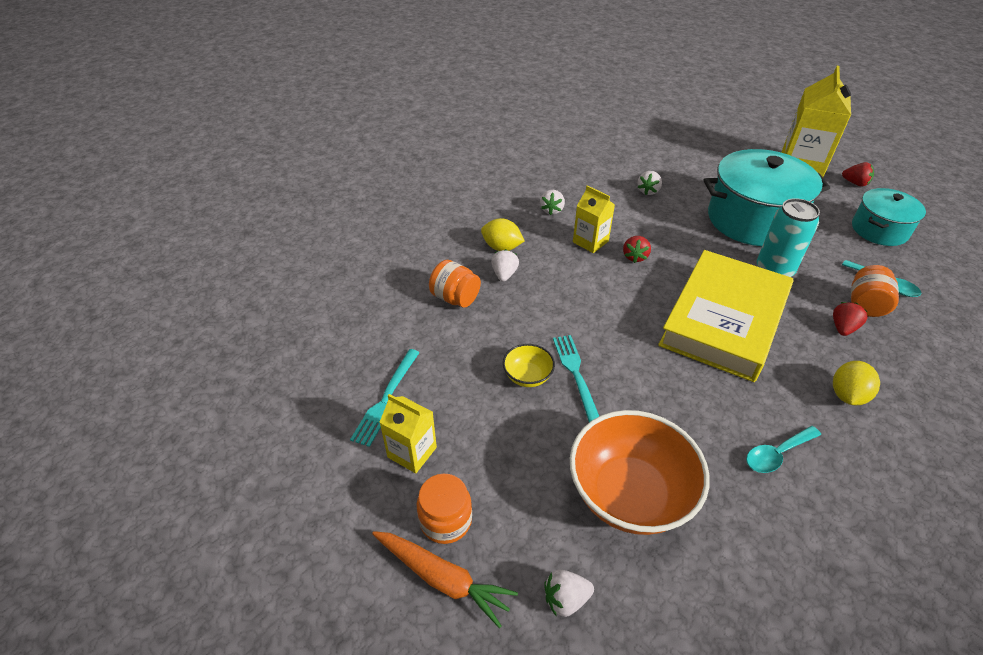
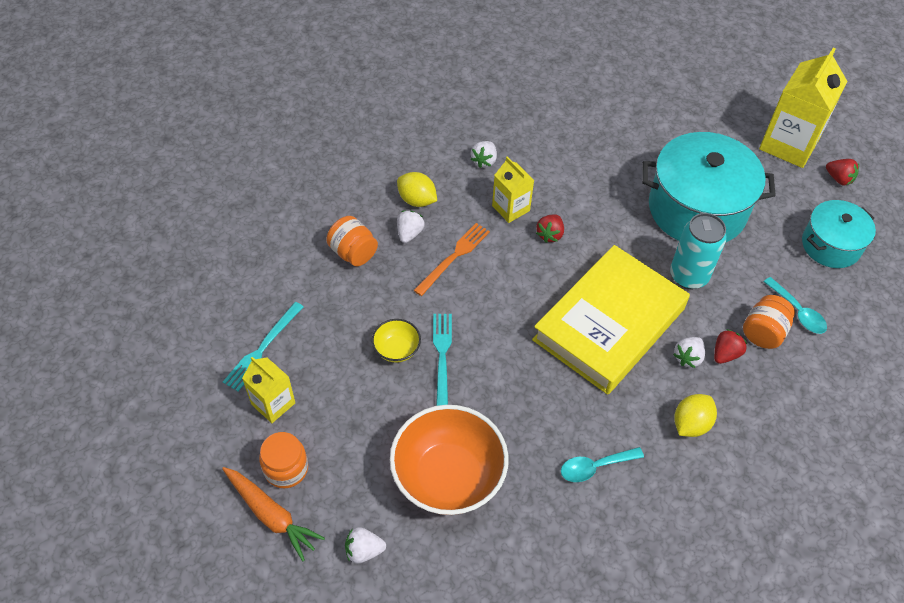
camera: 10 degrees right, 10 degrees up
(553, 287) = (454, 257): none -> orange fork
(648, 191) = (598, 152): white strawberry -> white strawberry (688, 357)

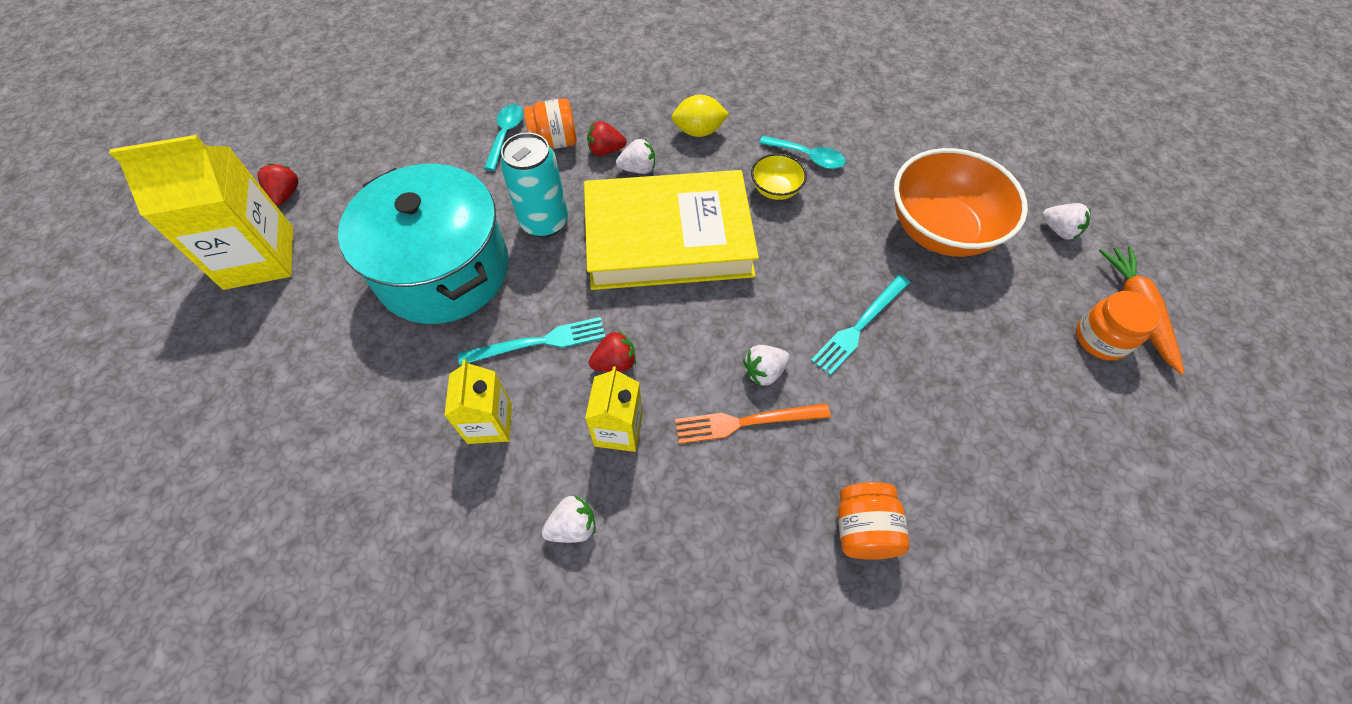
camera: 135 degrees left, 5 degrees up
(262, 348) = (1064, 486): turquoise fork -> turquoise fork (538, 342)
(273, 403) = (1083, 412): yellow carton -> yellow carton (490, 423)
(396, 349) = (901, 368): yellow bowl -> yellow bowl (775, 189)
(409, 233) = (769, 498): white strawberry -> white strawberry (764, 372)
(417, 200) = (716, 541): yellow lemon -> none
(831, 245) = (396, 155): turquoise pot -> none

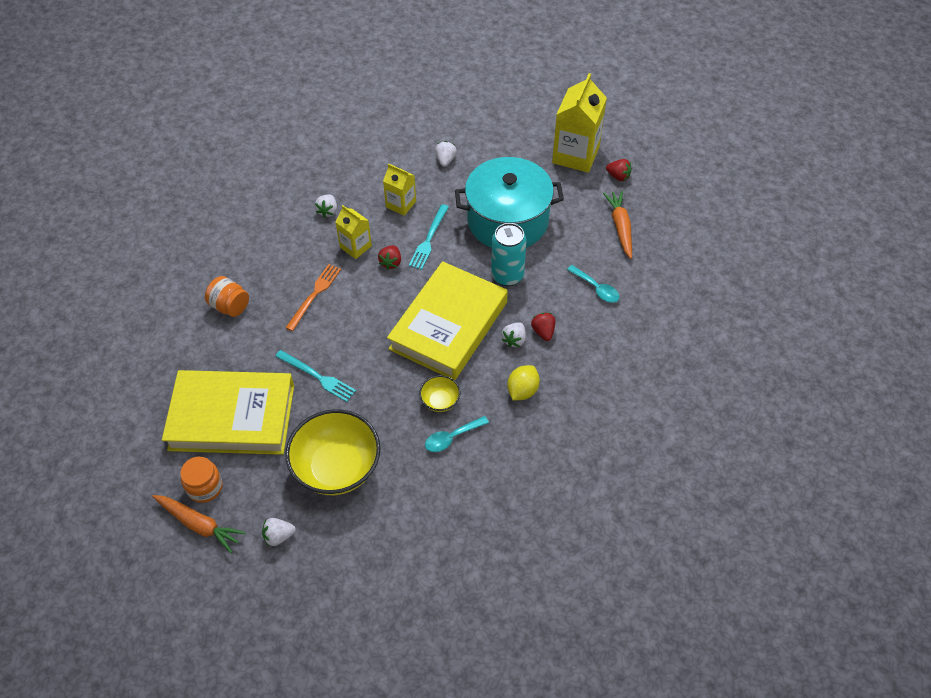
camera: 125 degrees right, 5 degrees down
(387, 154) = (620, 227): none -> orange carrot
(554, 142) = (571, 309): orange jar -> none
(605, 150) = (543, 332): red strawberry -> red strawberry turned 45 degrees counterclockwise
(764, 372) = (332, 318): white strawberry -> white strawberry (445, 160)
(859, 326) = (317, 376): turquoise fork -> turquoise fork turned 135 degrees clockwise
(940, 230) = (337, 468): orange bowl -> yellow bowl
(1002, 380) = (232, 417): none -> yellow book

